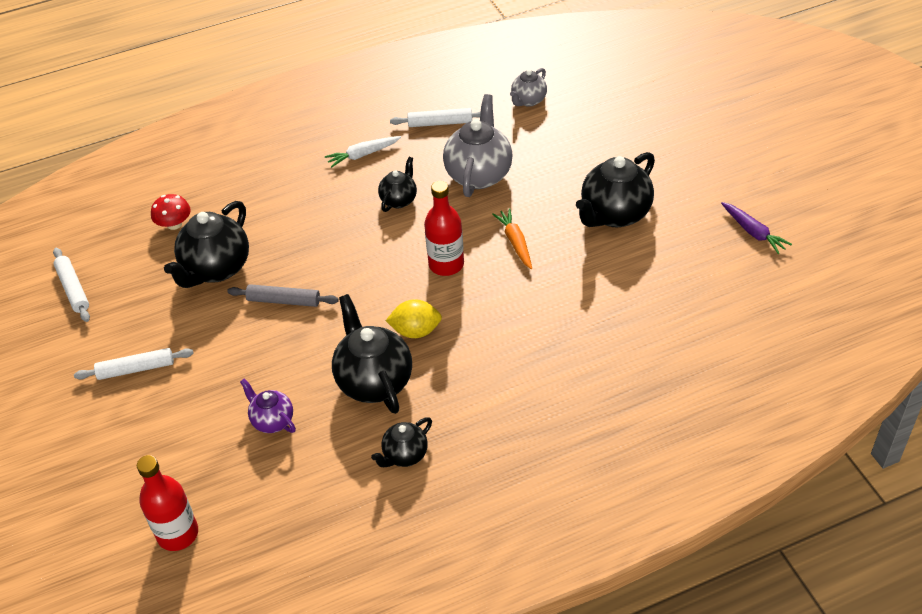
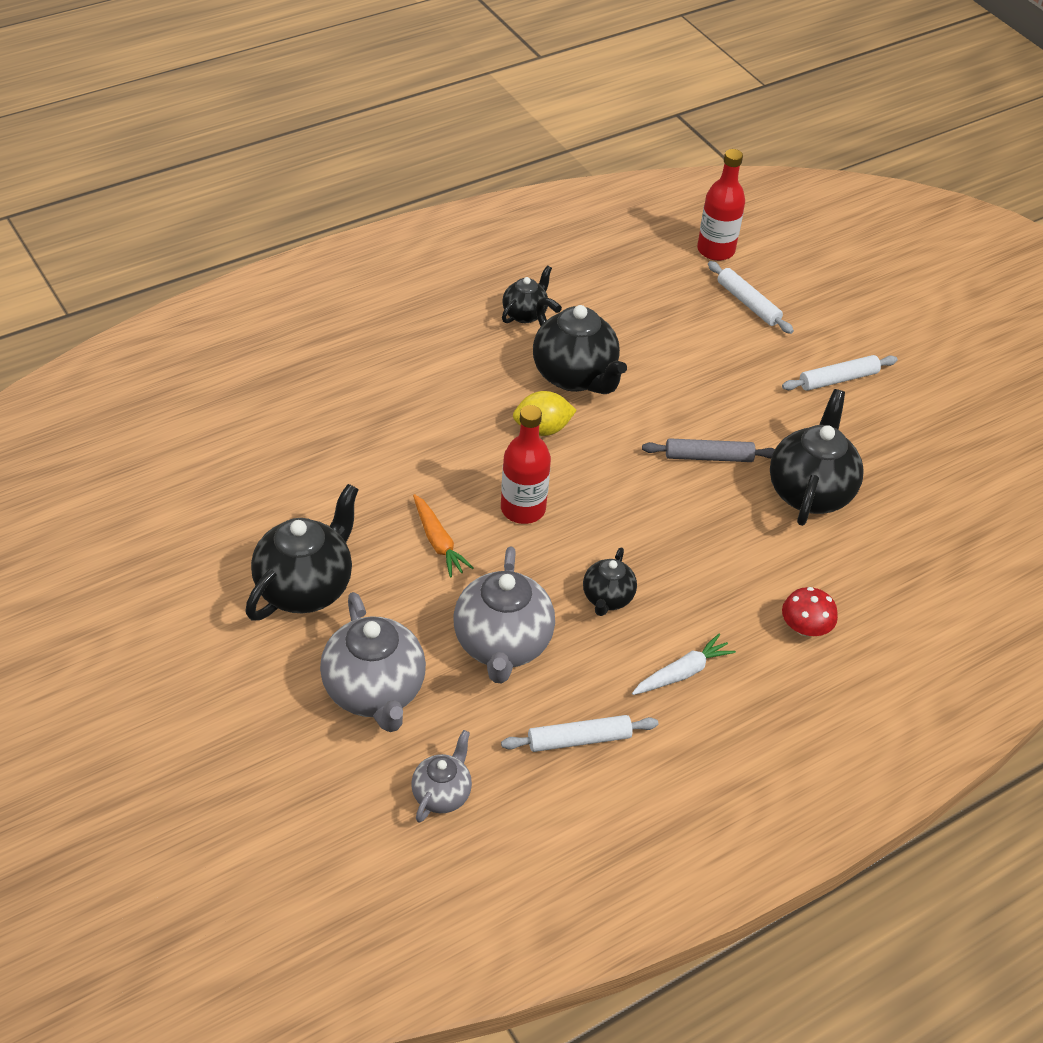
camera: 165 degrees right, 0 degrees up
(73, 289) = (969, 461): white rolling pin -> white rolling pin (748, 303)
(174, 224) = (897, 550): red mushroom -> red mushroom (805, 628)
(272, 421) = (668, 337): purple teapot -> none
(566, 151) = (374, 692): none -> grey teapot
(753, 232) = (119, 568): purple carrot -> none

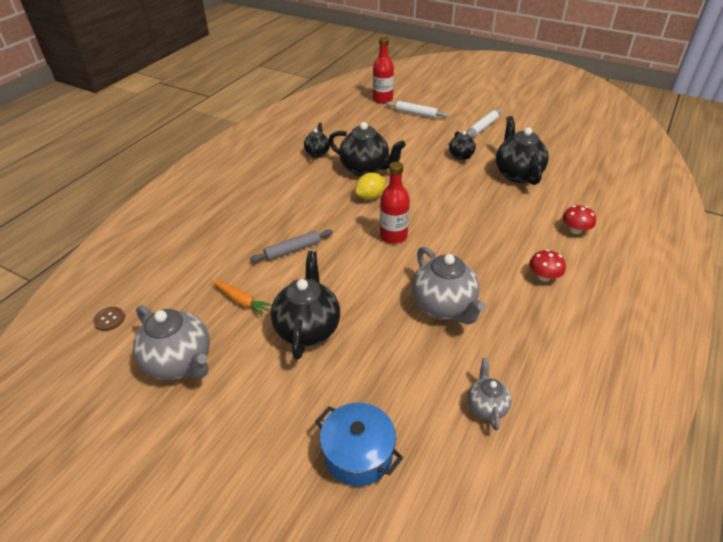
camera: 25 degrees left, 5 degrees down
(83, 459) = (109, 319): none -> brown button
(250, 766) = (358, 454): none -> blue pot
(374, 692) = (397, 367): grey teapot -> grey teapot (180, 362)
(438, 542) = (363, 271): orange carrot -> orange carrot (241, 301)
(579, 739) = (528, 335): white rolling pin -> none
(607, 598) = (474, 259): black teapot -> black teapot (461, 156)
(682, 673) = (544, 276): white carrot -> red mushroom
(708, 457) = (459, 178): grey rolling pin -> grey rolling pin (292, 250)

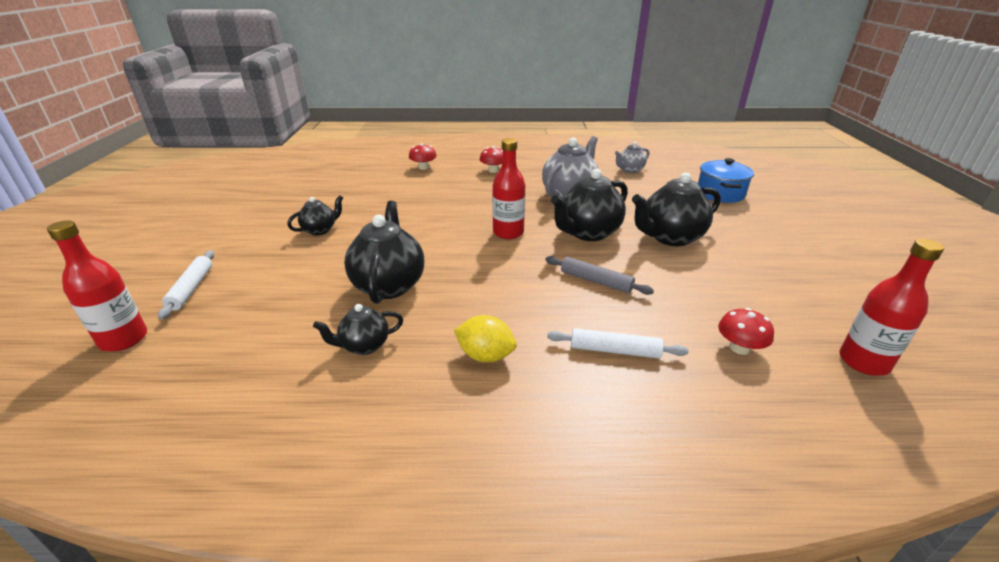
camera: 120 degrees left, 10 degrees down
(109, 319) = (863, 362): brown button -> red bottle
(178, 274) = (739, 348): none -> red mushroom
(180, 362) = (801, 283): grey teapot -> none
(241, 301) = (699, 282): orange carrot -> none
(370, 197) = (451, 263): yellow lemon -> yellow lemon (485, 355)
(483, 127) = (235, 230): white rolling pin -> white rolling pin (614, 350)
(517, 174) = (345, 197): black teapot -> black teapot (588, 233)

